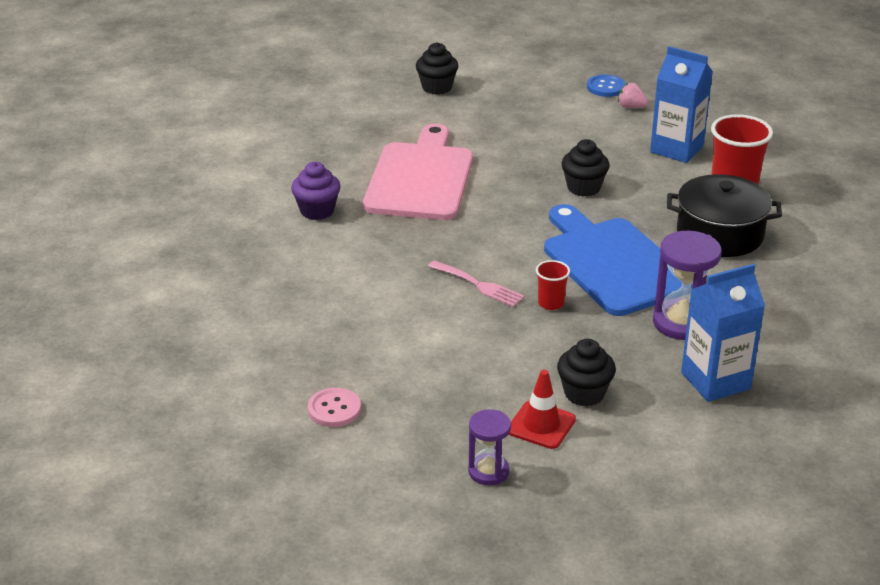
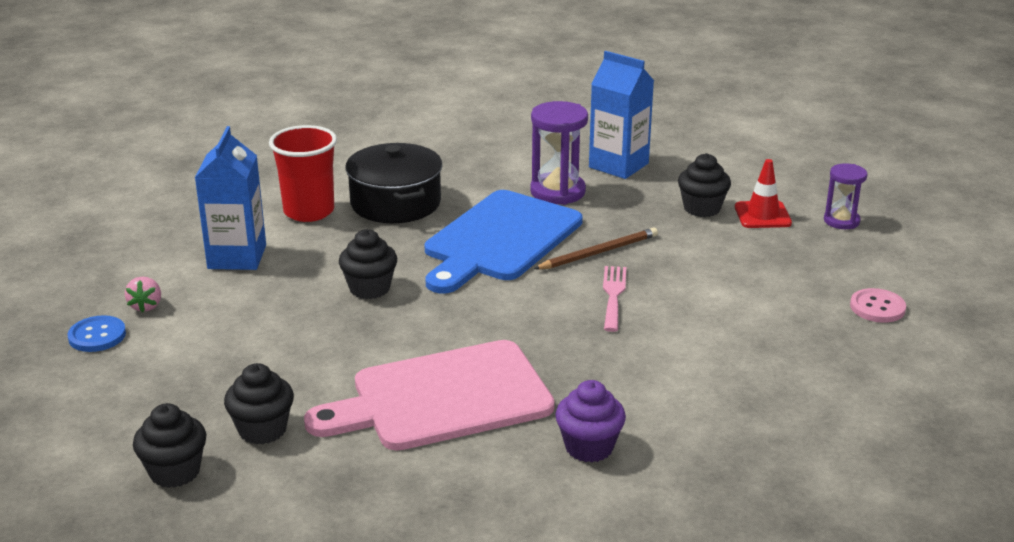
camera: 120 degrees left, 5 degrees down
(449, 117) = (262, 430): none -> black cupcake
(551, 303) = (599, 252): red cup -> brown pencil

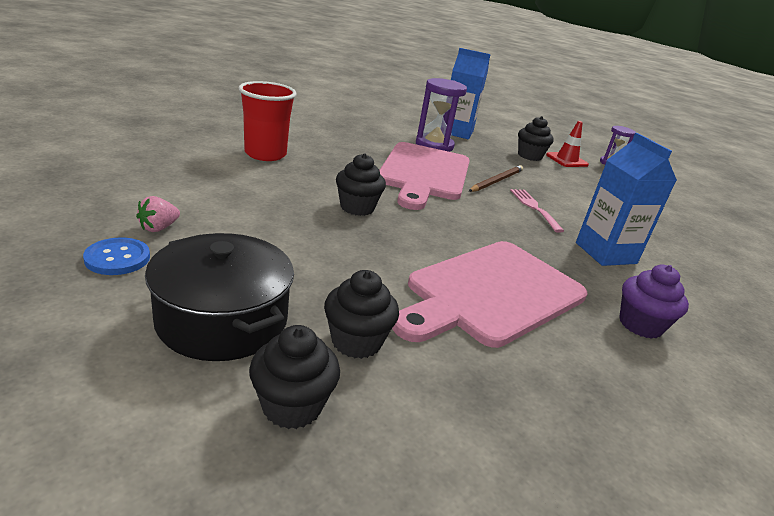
camera: 25 degrees left, 0 degrees up
(146, 306) = (159, 228): pink strawberry -> pink strawberry turned 60 degrees clockwise
(237, 257) = (225, 186): blue carton -> blue carton (605, 253)
(395, 203) = (329, 150): black pot -> black pot (222, 320)
(499, 240) = (424, 173): blue cutting board -> pink cutting board
(877, 307) = (688, 211): pink button -> none

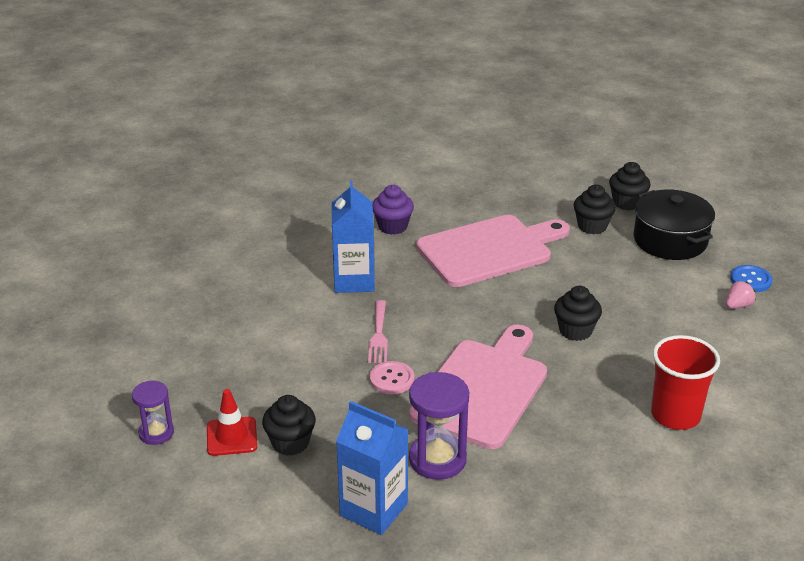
camera: 160 degrees left, 5 degrees up
(496, 181) = (392, 379): brown pencil -> pink button

